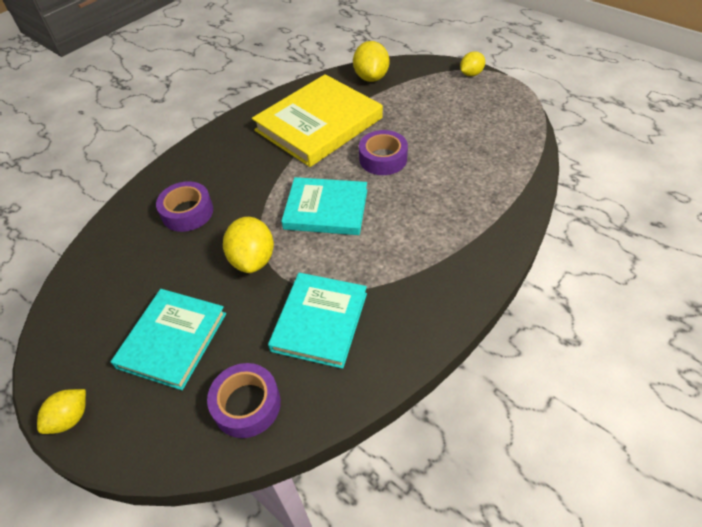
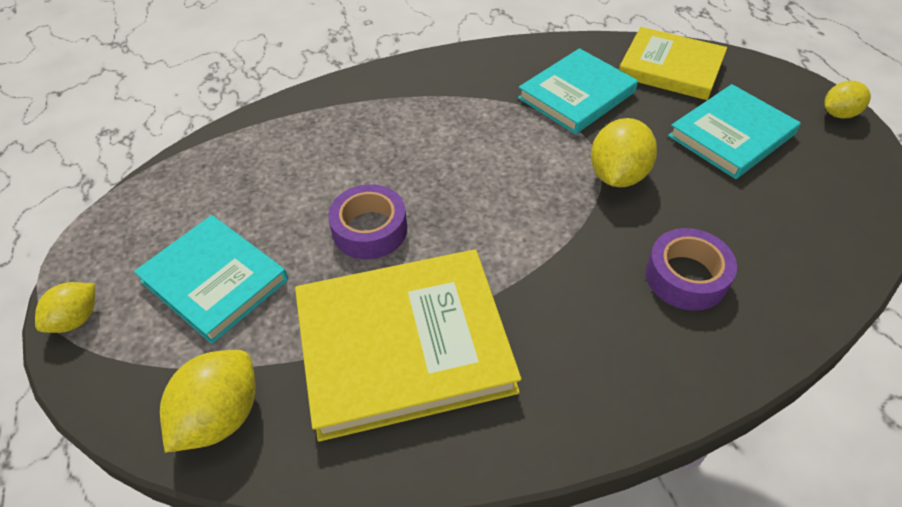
camera: 150 degrees left, 0 degrees up
(247, 404) = (670, 68): purple tape -> yellow book
(326, 209) = (497, 195): turquoise book -> turquoise book (214, 280)
(471, 74) = (76, 319): yellow lemon -> yellow lemon turned 45 degrees counterclockwise

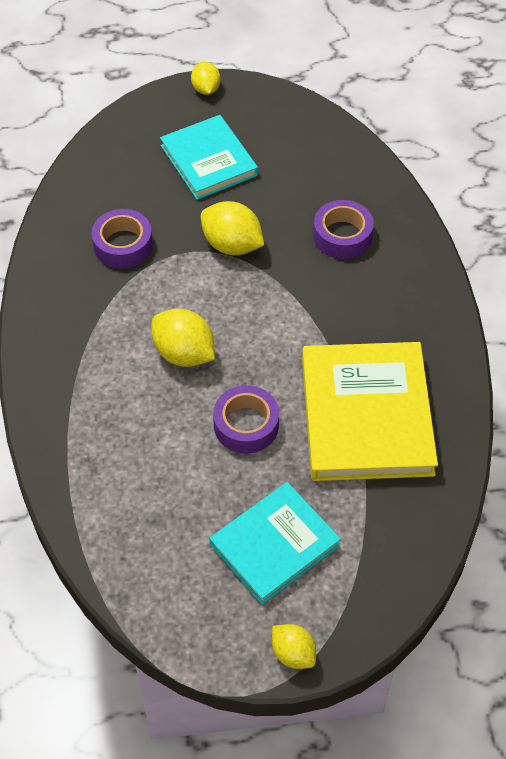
camera: 80 degrees left, 5 degrees up
(221, 416) = (405, 538): yellow lemon -> yellow lemon (184, 353)
(576, 95) = (123, 245): turquoise book -> purple tape
(670, 68) = (110, 169): yellow book -> none

